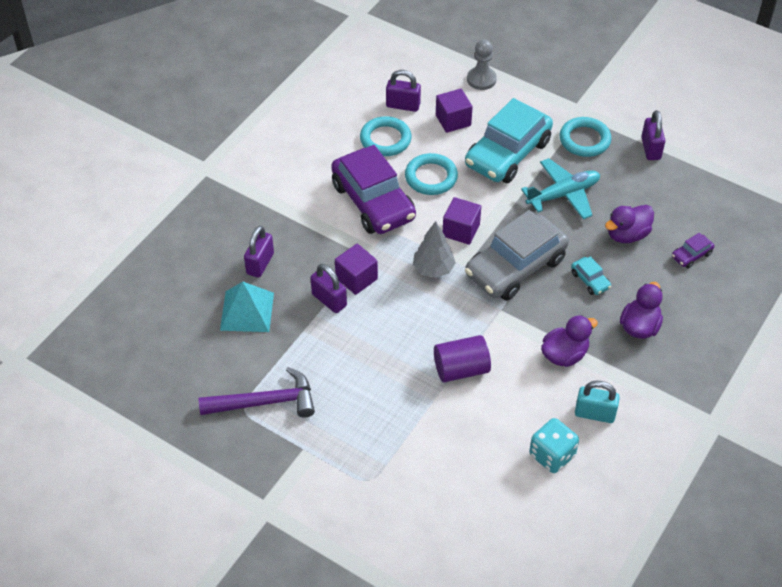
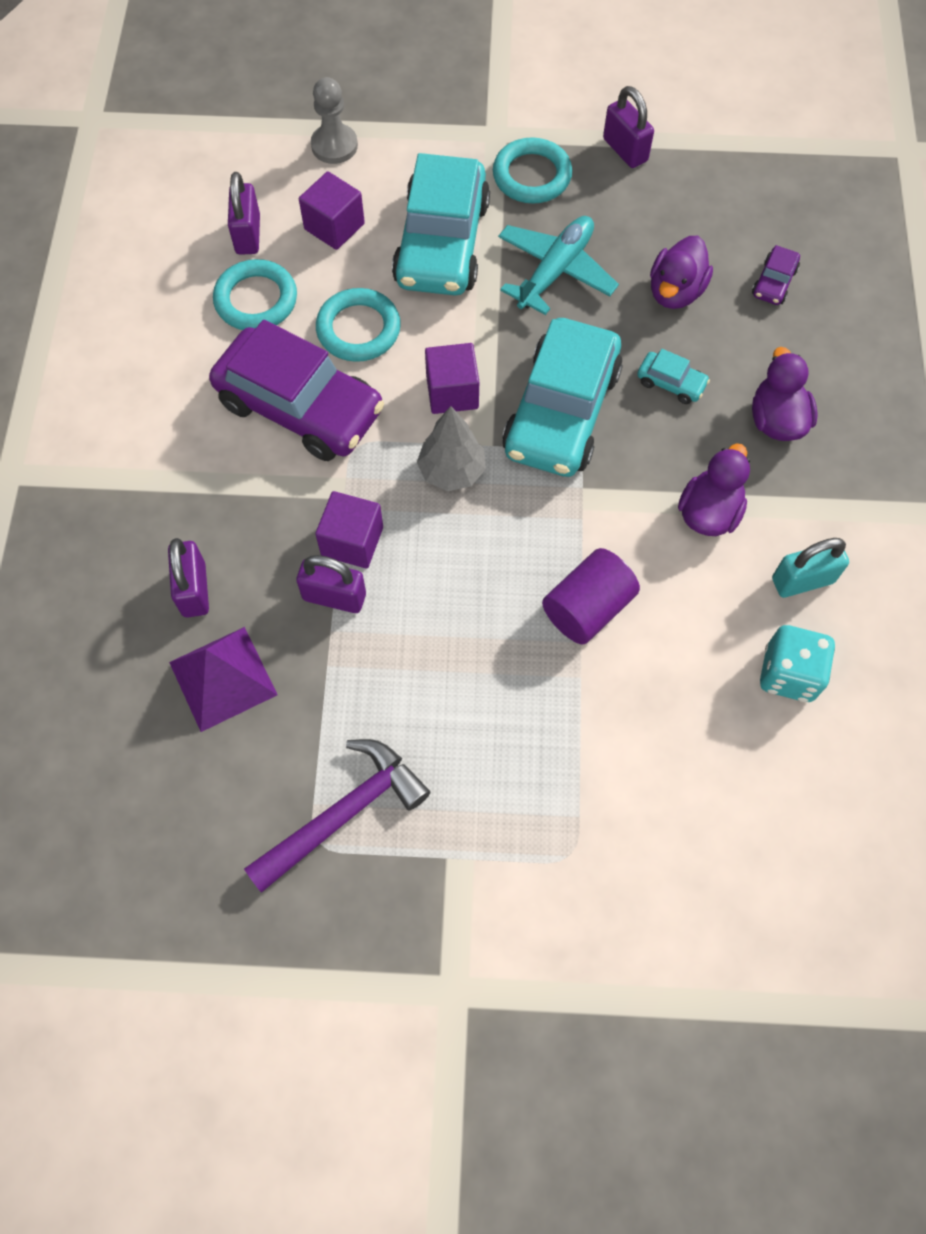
camera: 30 degrees left, 15 degrees up
(247, 311) = (223, 678): turquoise pyramid -> purple pyramid
(403, 105) = (248, 235): purple padlock -> purple padlock turned 75 degrees counterclockwise
(515, 267) = (561, 412): grey car -> turquoise car

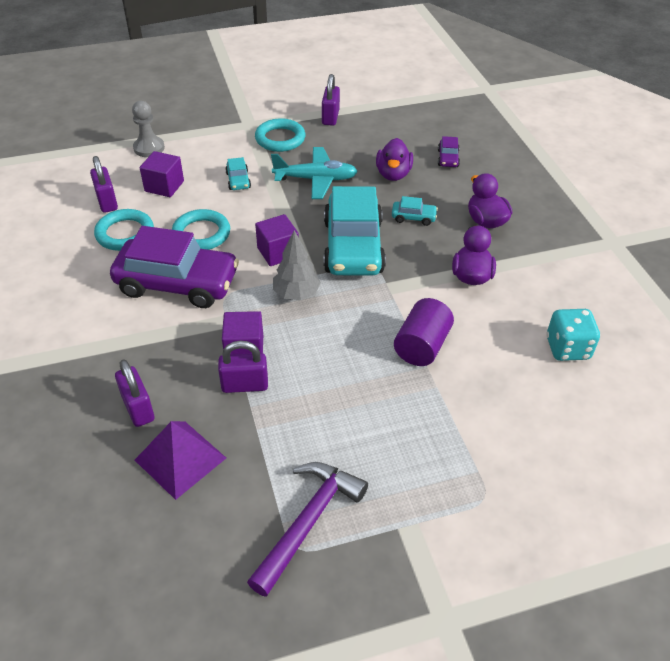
camera: 20 degrees left, 20 degrees down
(442, 243) = (238, 180): turquoise car -> turquoise car, size x0.41
(555, 271) = (316, 179): turquoise plane -> turquoise plane turned 75 degrees clockwise
(625, 150) = (330, 117): purple padlock -> purple padlock turned 60 degrees clockwise
(802, 580) = (547, 296): turquoise padlock -> none

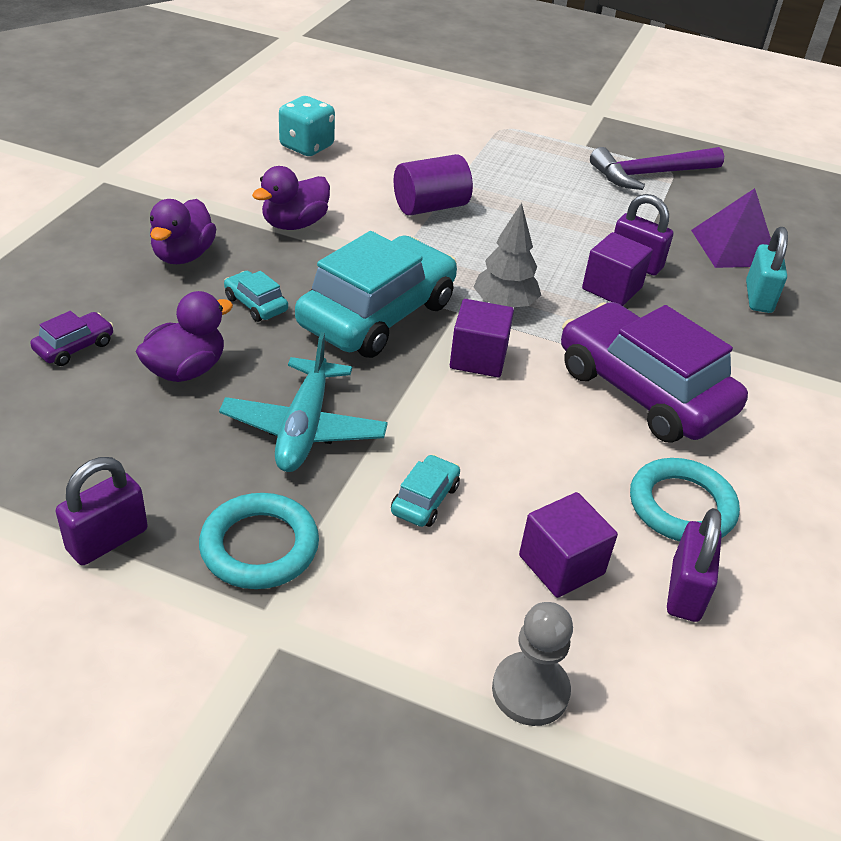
camera: 145 degrees left, 5 degrees down
(138, 408) = (758, 297): purple padlock -> turquoise padlock
(201, 234) = (561, 439): turquoise ring -> none
(316, 179) = (304, 428): turquoise plane -> turquoise plane turned 120 degrees counterclockwise

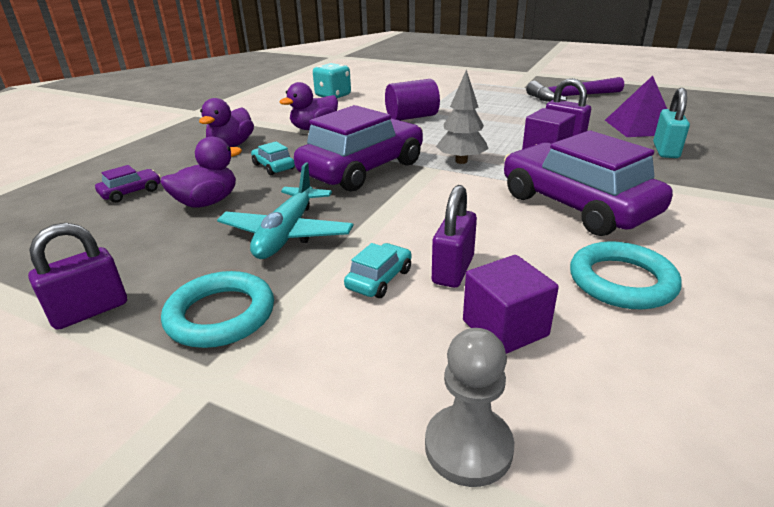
camera: 10 degrees right, 10 degrees down
(377, 314) = (362, 169): turquoise car -> purple car
(478, 358) = (438, 190): purple cube -> none
(685, 591) = (636, 350): purple padlock -> purple padlock (453, 270)

